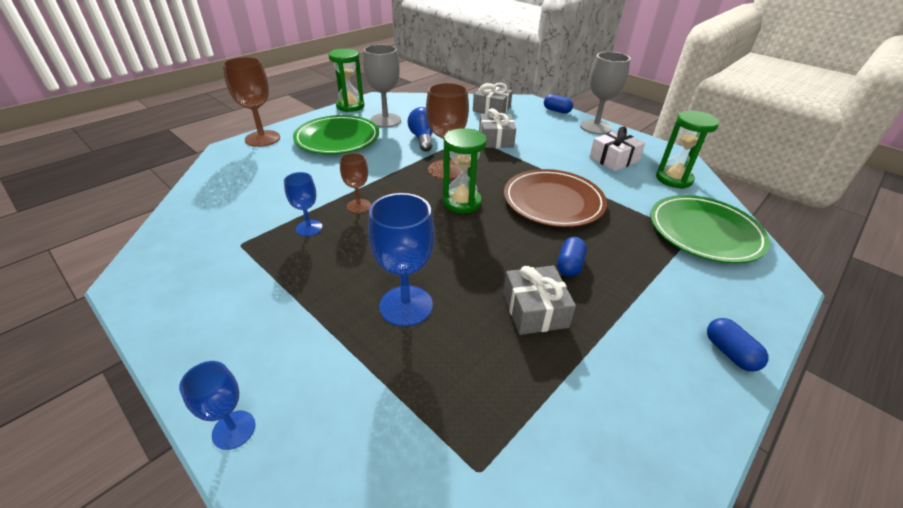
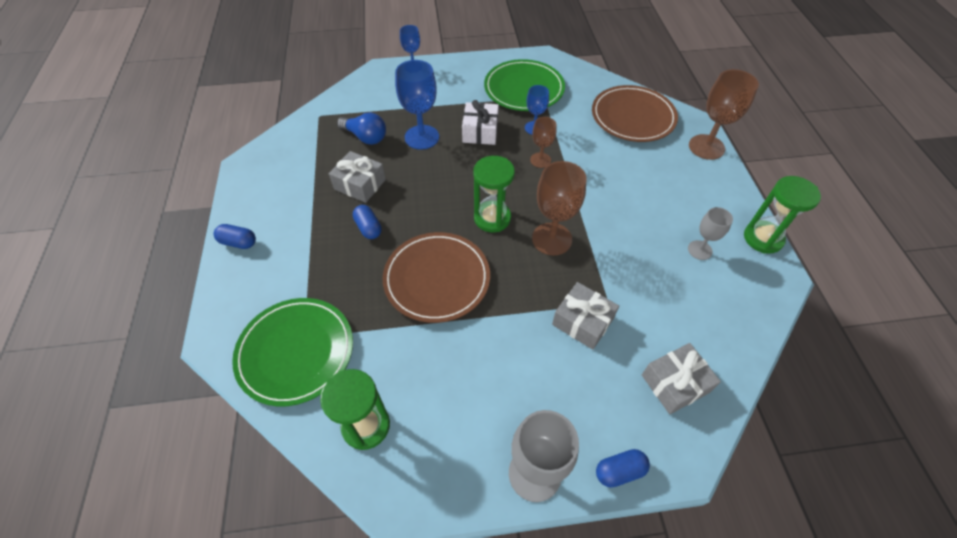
camera: 130 degrees right, 15 degrees up
(241, 179) = (633, 117): none -> brown plate
(337, 138) = (674, 194): green plate -> green plate (524, 89)
(385, 120) = (700, 250): grey goblet -> grey goblet, size x0.59
(423, 139) = (629, 257): blue light bulb -> blue light bulb (365, 137)
(614, 159) = (449, 405): white gift -> white gift (480, 131)

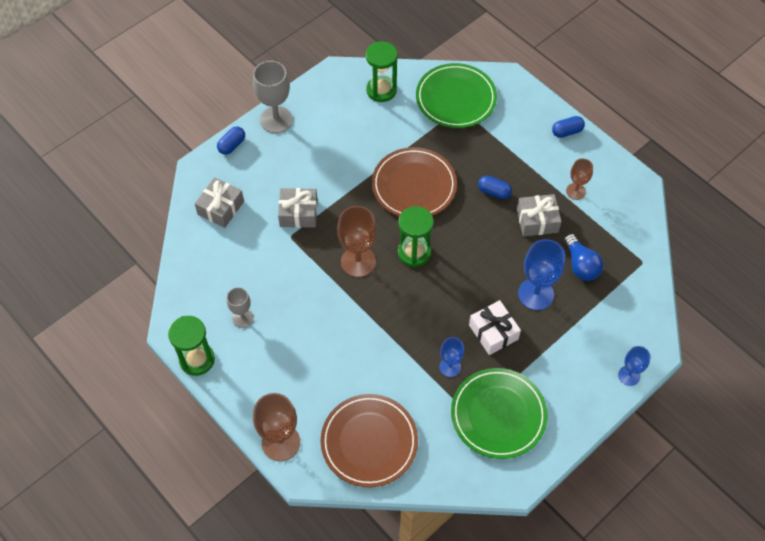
camera: 145 degrees right, 5 degrees up
(365, 137) = (580, 265): blue light bulb -> blue light bulb turned 105 degrees counterclockwise
(540, 160) = (418, 332): brown goblet -> brown goblet (576, 191)

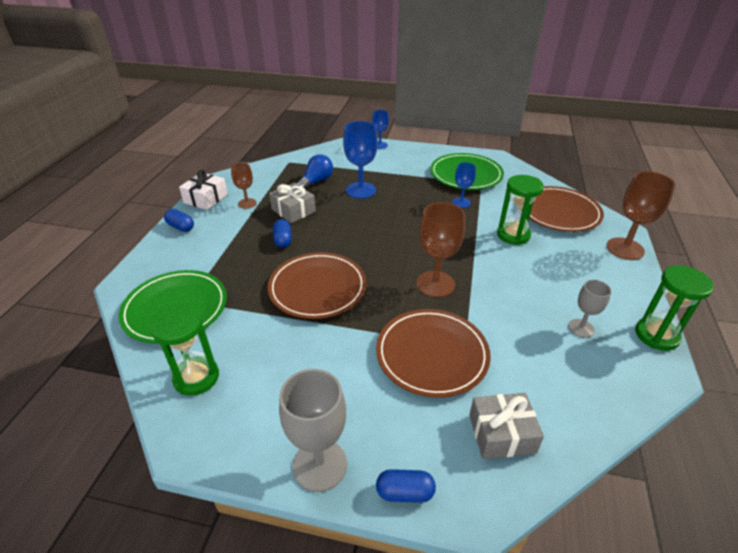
camera: 125 degrees left, 20 degrees down
(298, 213) = (432, 354): grey gift -> brown plate
(414, 252) = (389, 257): green hourglass -> green hourglass (513, 235)
(493, 332) = (412, 196): white gift -> white gift (206, 198)

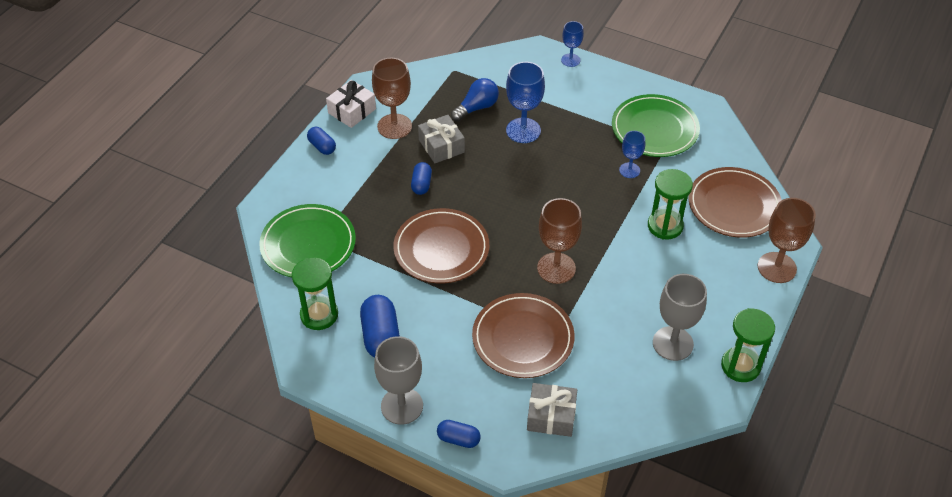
camera: 15 degrees right, 10 degrees up
(247, 203) = (394, 126): brown goblet -> brown goblet, size x1.71
(274, 386) = (381, 336): none -> blue capsule
(581, 328) = (673, 343): grey goblet -> grey goblet, size x1.71

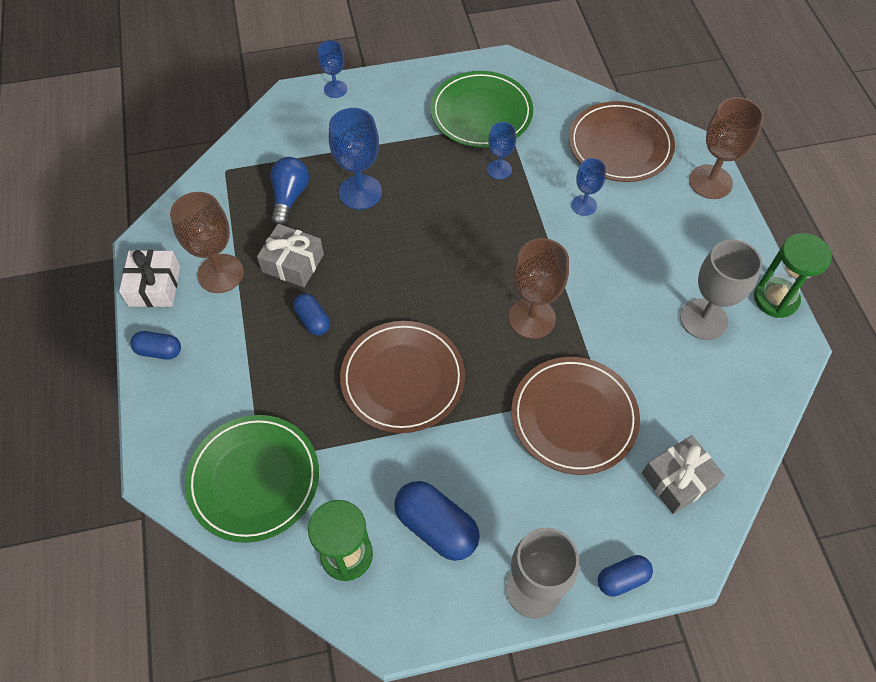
camera: 40 degrees left, 10 degrees up
(665, 226) = (584, 205): green hourglass -> blue goblet

